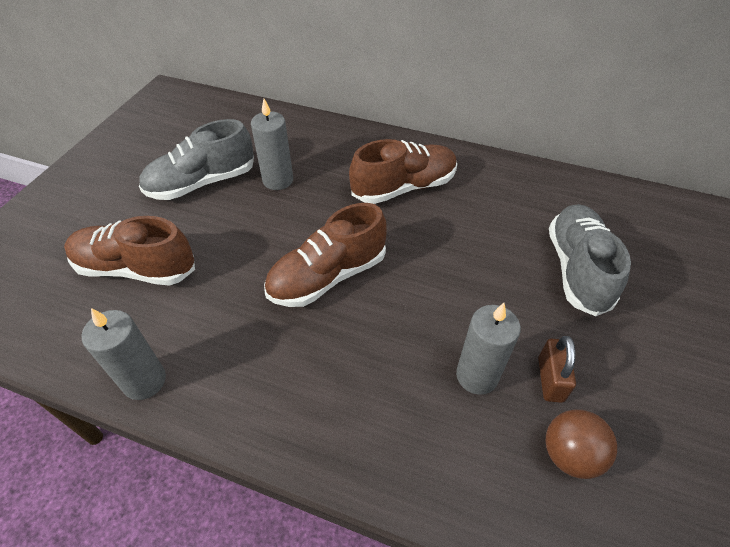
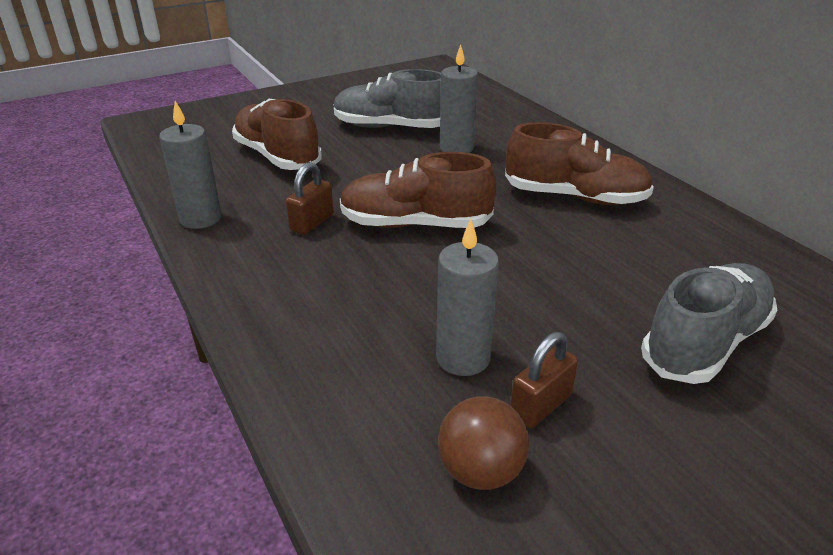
camera: 40 degrees right, 15 degrees down
(248, 323) = (312, 223): none -> brown padlock

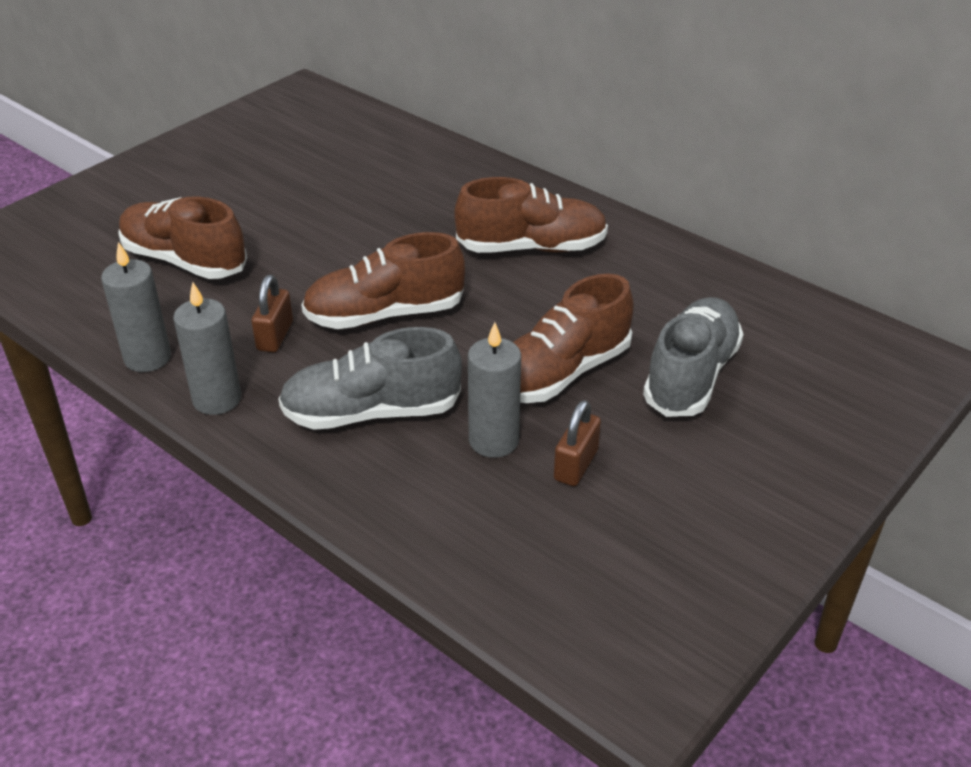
camera: 20 degrees left, 5 degrees up
(390, 127) = (295, 194): grey shoe -> grey shoe (371, 412)
(456, 148) = (383, 209): grey candle -> grey candle (217, 399)
(480, 471) = (548, 530): brown ball -> none
(560, 309) = (560, 373): none -> brown shoe

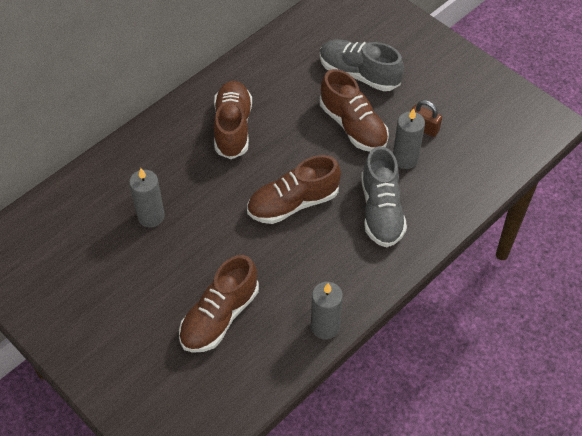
camera: 85 degrees left, 15 degrees up
(217, 399) = (366, 286): grey candle -> grey candle (151, 216)
(275, 336) = (309, 259): brown padlock -> none
(384, 314) = (293, 203): brown shoe -> brown shoe turned 75 degrees clockwise

